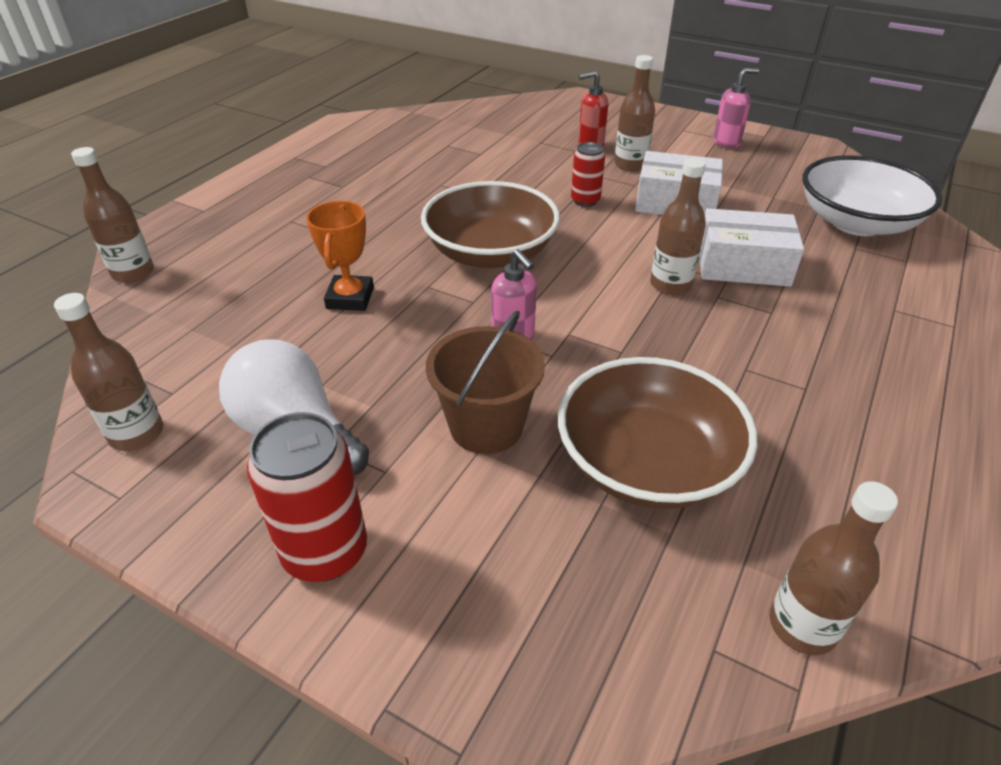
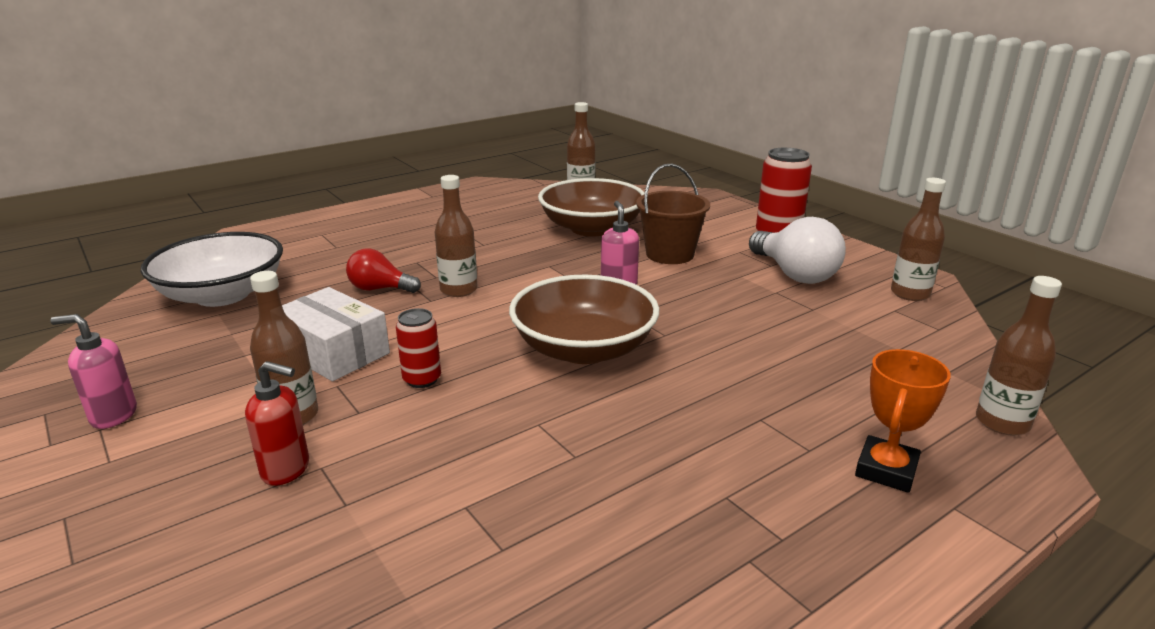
camera: 155 degrees left, 15 degrees down
(350, 298) = (743, 341): orange trophy -> orange trophy (886, 470)
(743, 265) = (380, 289): white box -> red light bulb

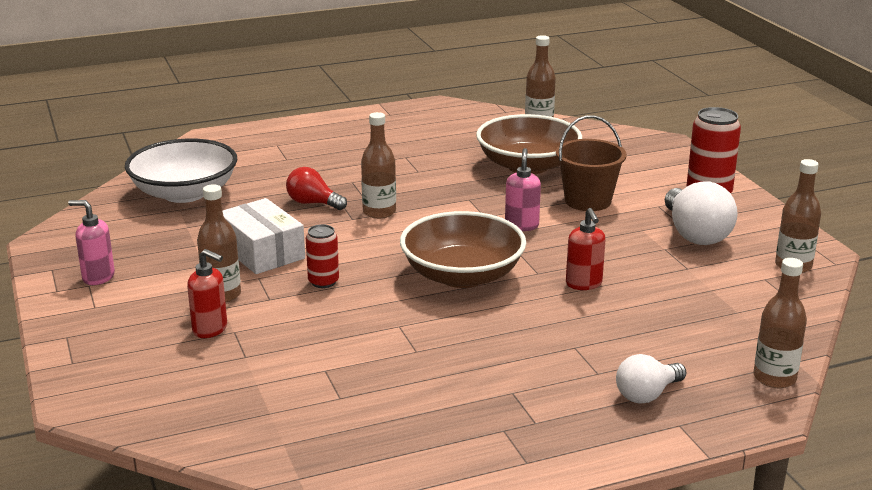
camera: 15 degrees right, 0 degrees up
(721, 340) = (584, 284): none -> red soap dispenser
(886, 470) = (647, 394): orange trophy -> white light bulb

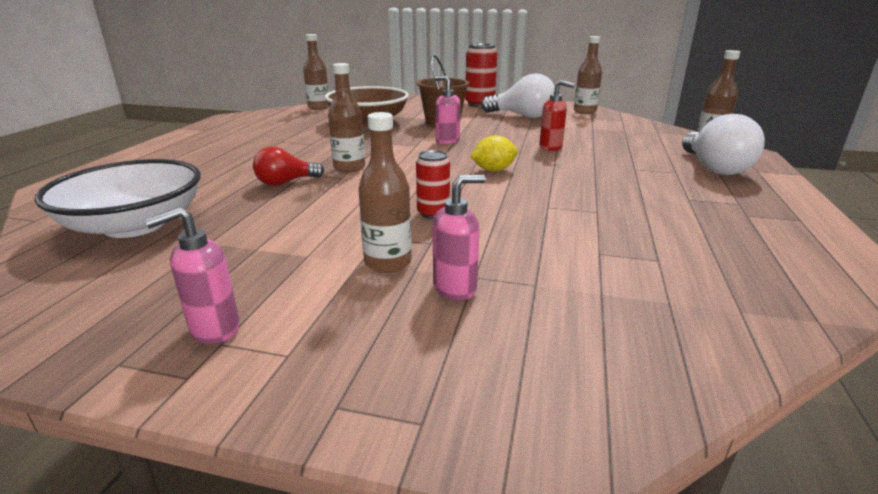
camera: 55 degrees left, 0 degrees up
(210, 329) = (455, 288): red soap dispenser -> pink soap dispenser
(262, 252) = (333, 222): white box -> none
(462, 275) = (493, 170): brown bowl -> yellow lemon
(647, 394) = (714, 168): white light bulb -> white light bulb, size x1.61

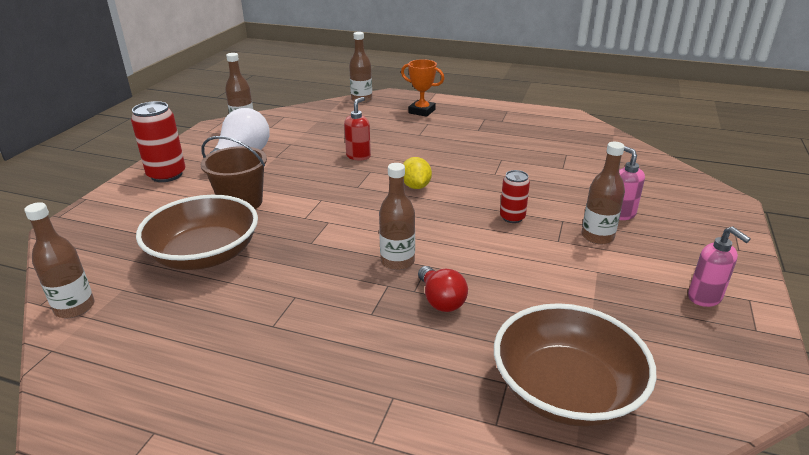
camera: 85 degrees left, 5 degrees up
(135, 225) = (565, 390): white bowl -> brown bowl
(447, 141) = (320, 203): pink soap dispenser -> none
(714, 168) = (422, 111): white light bulb -> orange trophy

